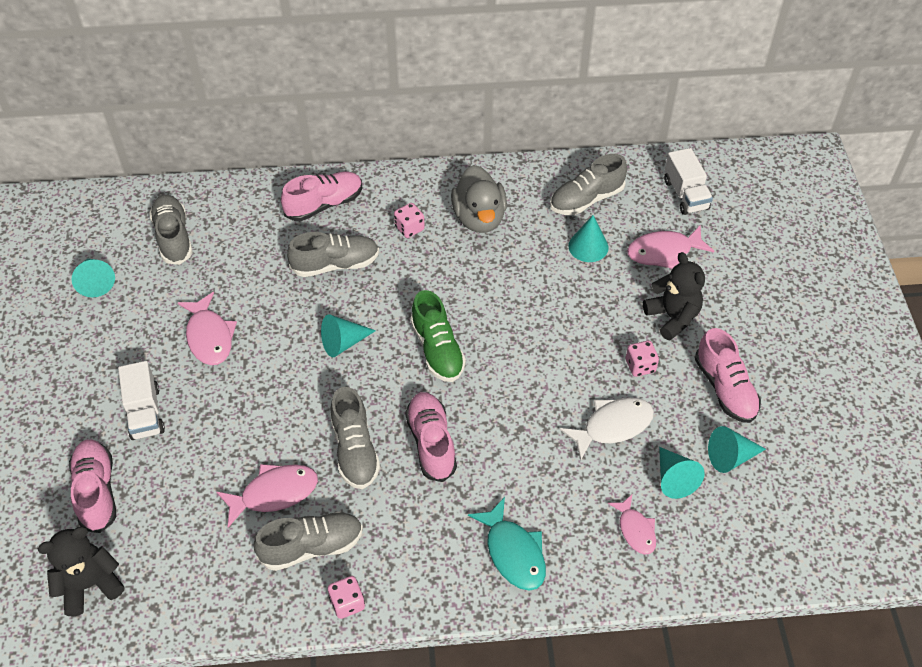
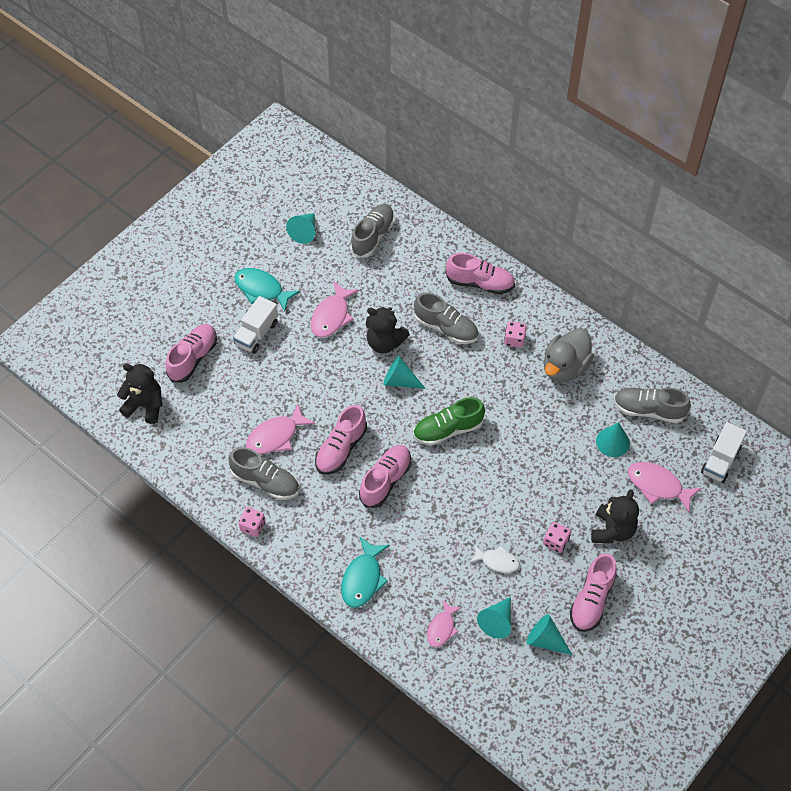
camera: 45 degrees right, 5 degrees up
(105, 367) = (262, 289): none -> turquoise fish
(274, 493) = (276, 436): pink fish -> pink fish turned 120 degrees clockwise
(290, 320) = (385, 342): none -> black teddy bear
(355, 450) = (341, 449): grey shoe -> pink shoe
(437, 349) = (448, 430): green shoe -> green shoe turned 45 degrees clockwise
(612, 426) = (497, 561): white fish -> white fish, size x0.65

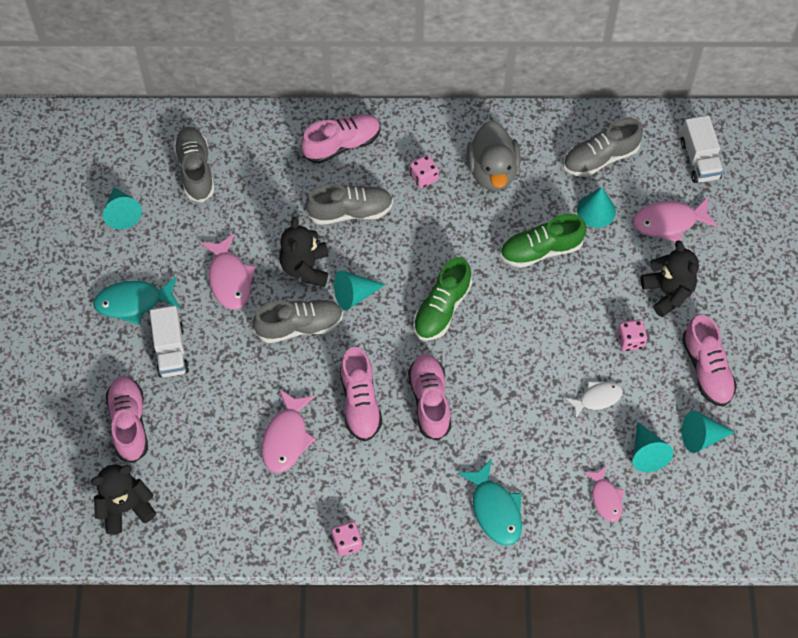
camera: 40 degrees left, 5 degrees up
(265, 481) = (318, 490): grey shoe -> grey shoe (299, 326)
(385, 342) = (305, 268): black teddy bear -> black teddy bear turned 105 degrees clockwise
(550, 440) = (541, 250): none -> green shoe

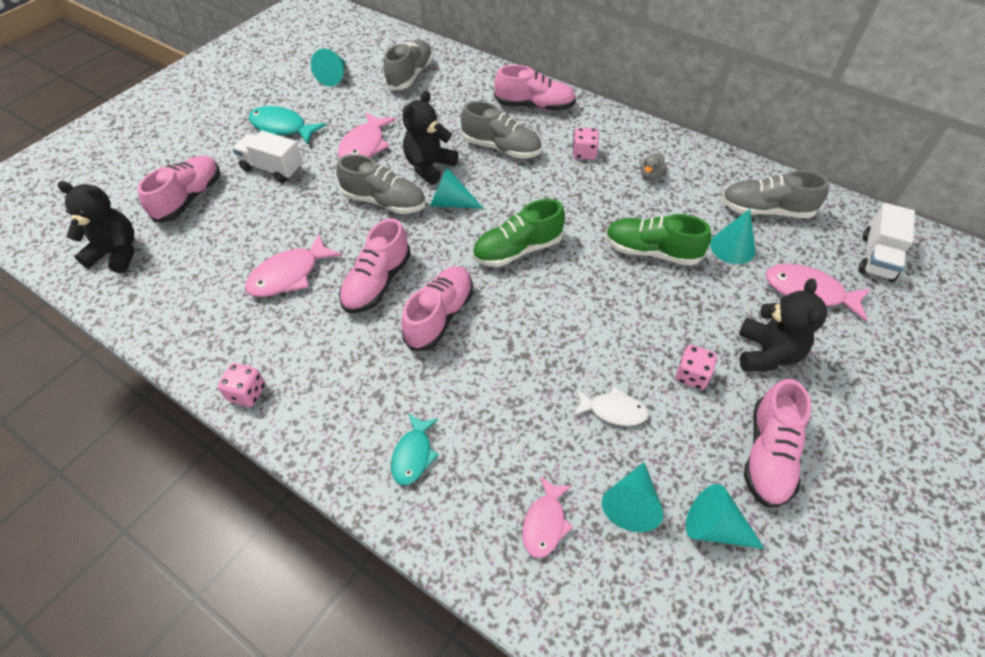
camera: 35 degrees right, 10 degrees down
(171, 351) = (272, 169): white truck -> white truck turned 90 degrees clockwise
(492, 171) = (650, 175): grey duck -> grey duck, size x0.43
(495, 509) = (413, 454): turquoise fish -> turquoise fish, size x0.65

